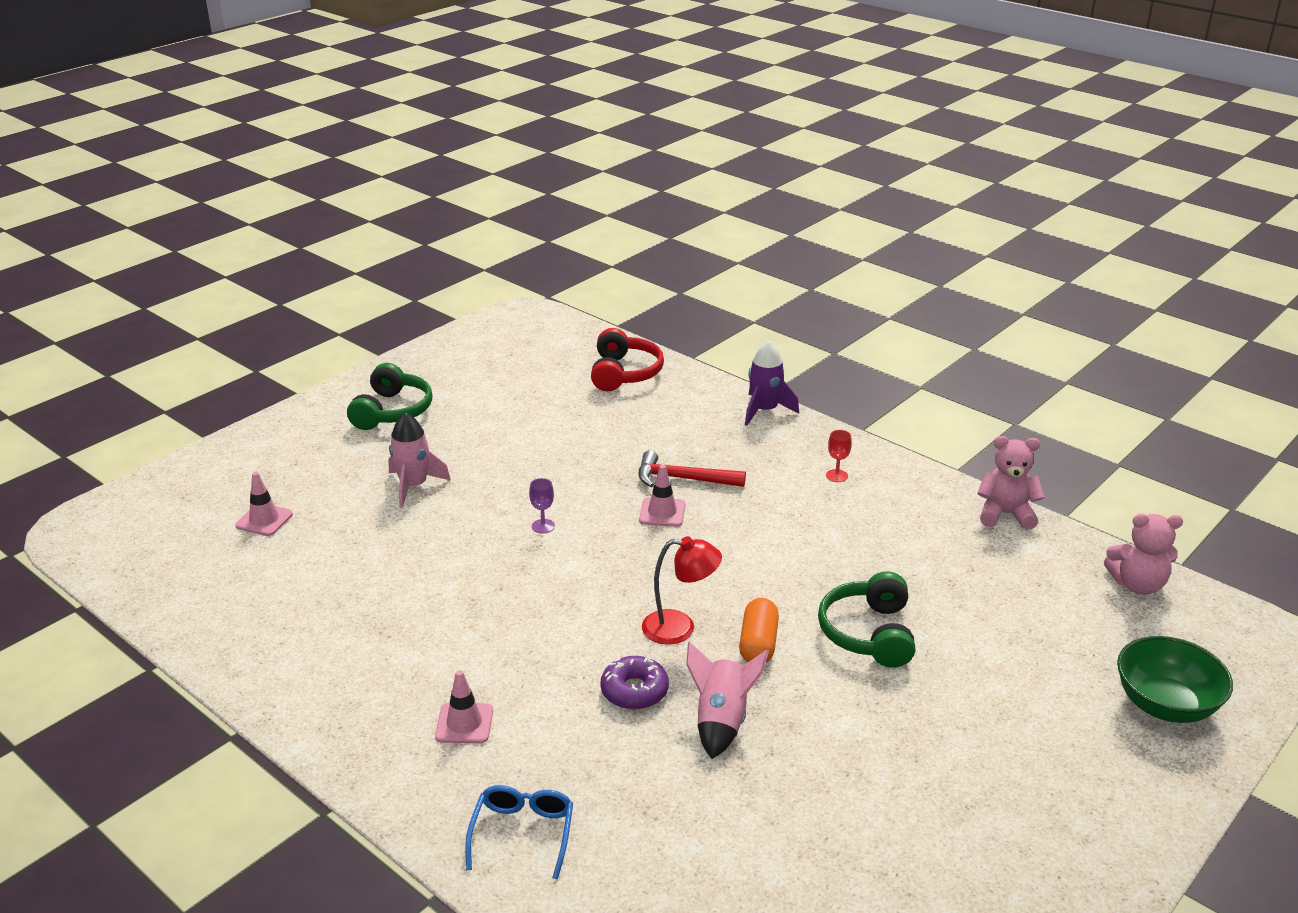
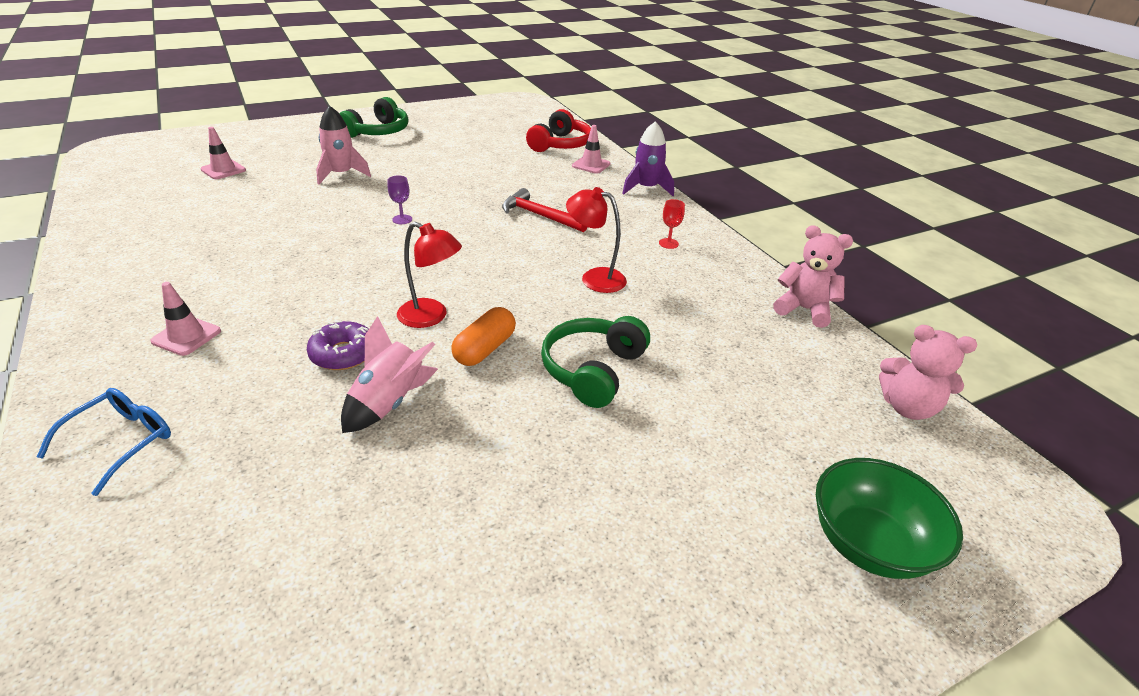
camera: 20 degrees right, 5 degrees up
(662, 512) = (501, 233): pink traffic cone -> pink traffic cone (591, 165)
(797, 537) = (594, 278): none -> red lamp

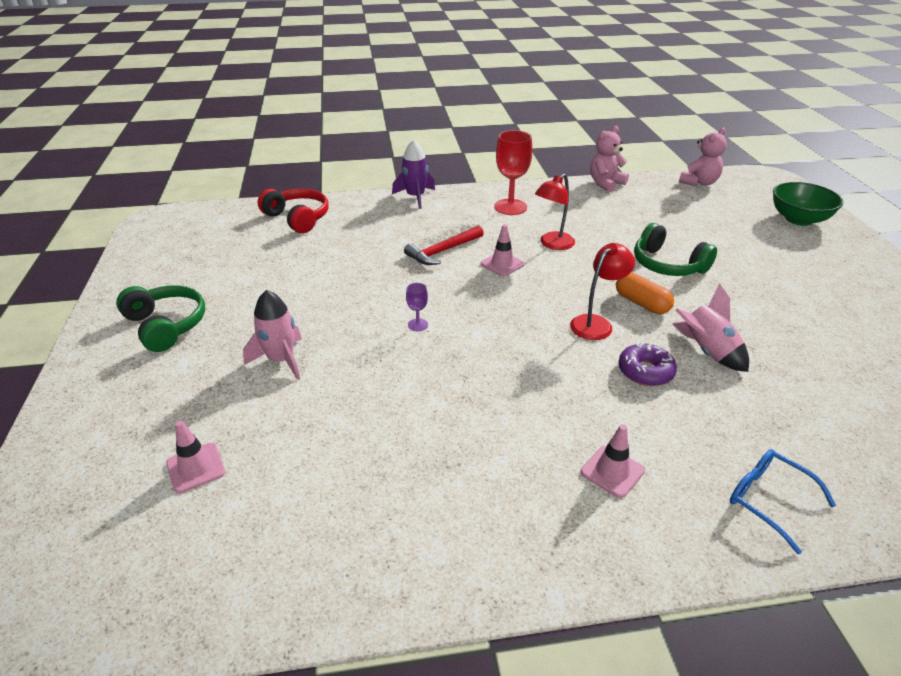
camera: 70 degrees left, 0 degrees up
(591, 165) = (354, 212): pink traffic cone -> pink traffic cone (502, 264)
(668, 243) = (510, 207): red goblet -> red goblet, size x2.12

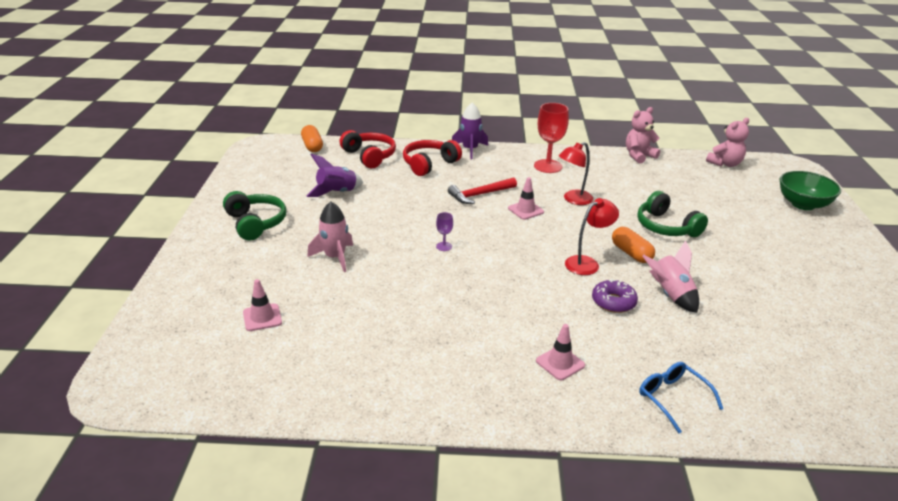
camera: 10 degrees right, 5 degrees down
(224, 213) = (312, 146): none -> orange capsule
(266, 270) = (337, 193): none -> purple rocket
(372, 220) = (429, 164): none -> red headphones

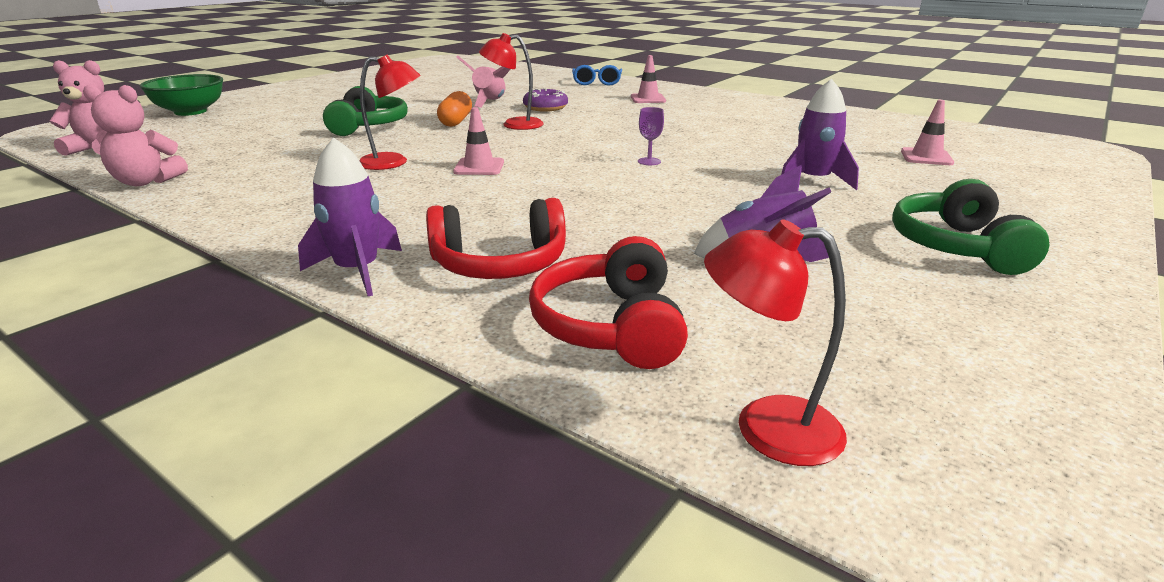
camera: 145 degrees left, 5 degrees down
(312, 146) = (766, 428): orange capsule -> red lamp
(335, 257) = (813, 181): pink rocket -> purple rocket
(480, 195) = (504, 195): red hammer -> none
(548, 166) = (309, 203): red goblet -> none

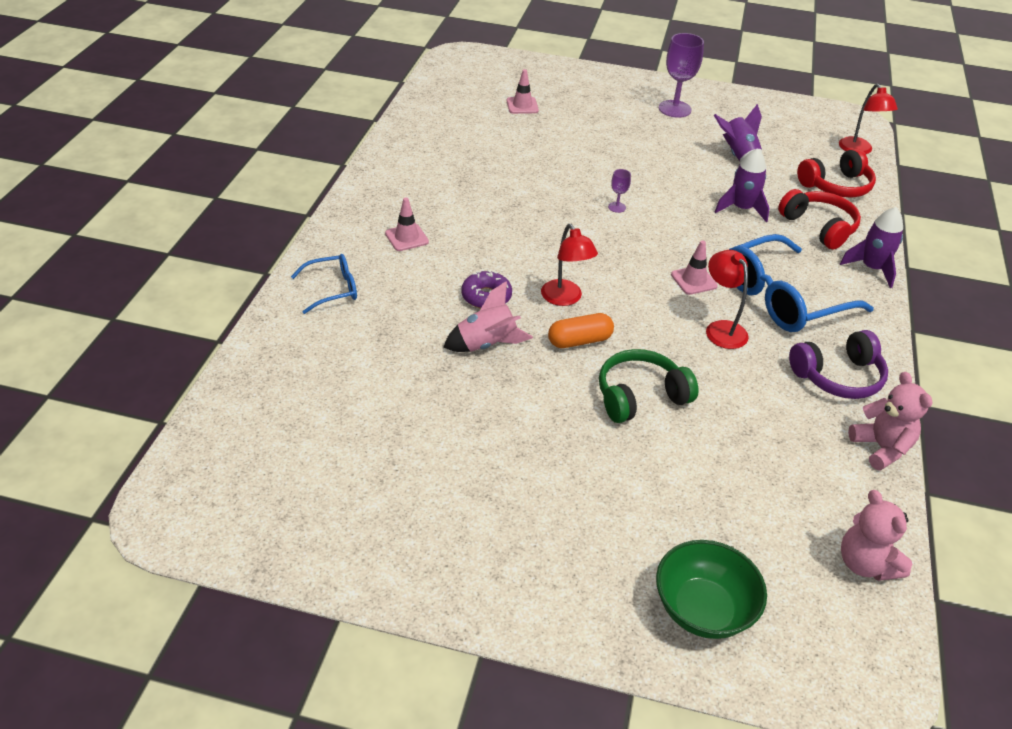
camera: 115 degrees left, 15 degrees up
(246, 190) = (838, 377): none -> purple headphones
(391, 198) = (783, 298): none -> blue glasses
(813, 181) = (606, 144): purple rocket -> purple rocket (741, 209)
(956, 247) = (674, 109): green headphones -> purple goblet

